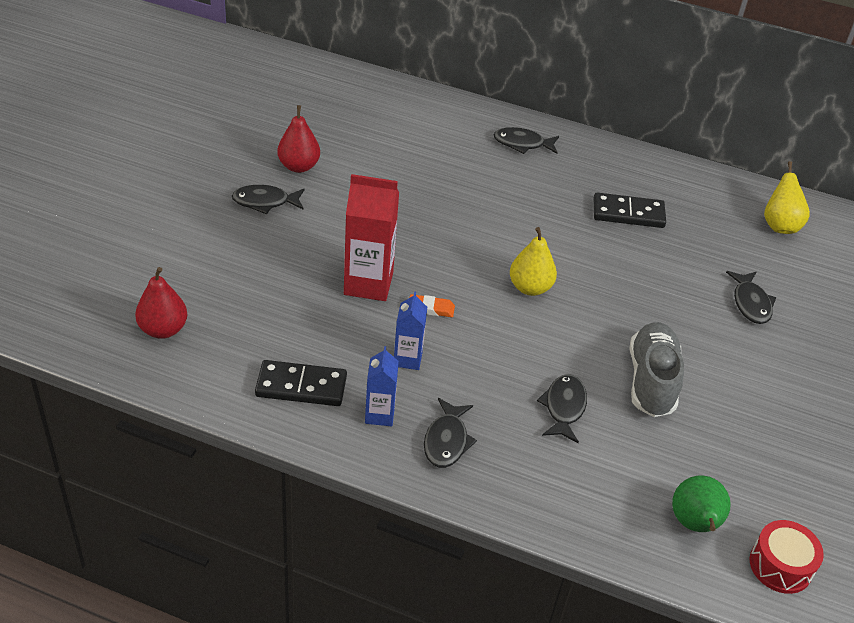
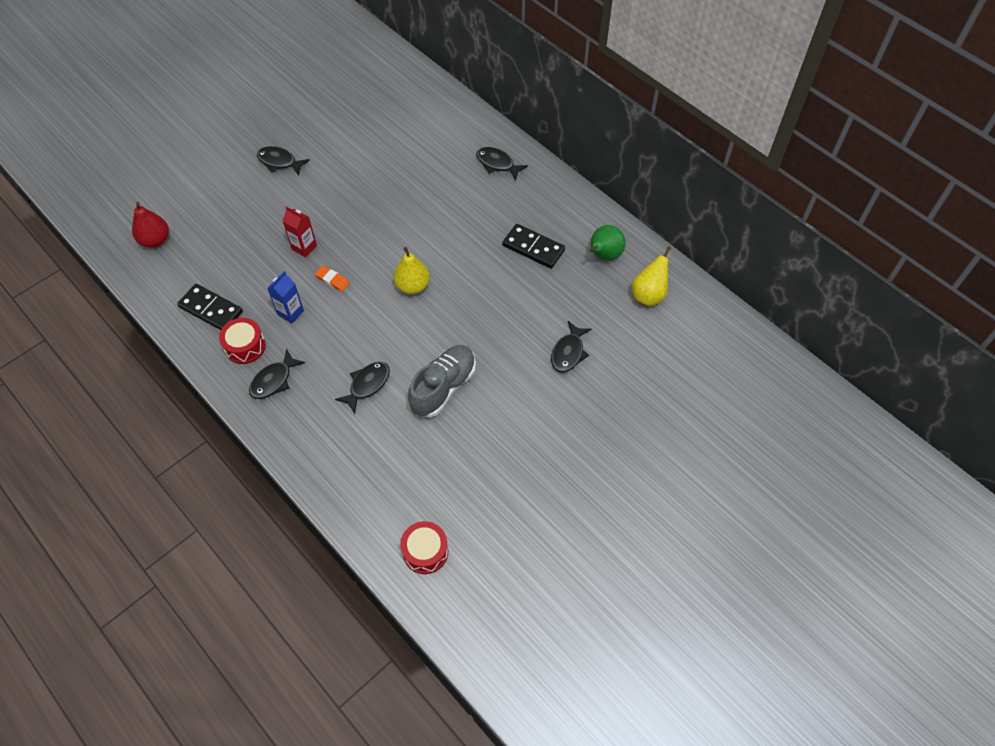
camera: 30 degrees right, 15 degrees up
(299, 166) = (321, 139): red pear -> none
(368, 284) = (304, 247): red carton -> red carton, size x0.57
(379, 414) = (245, 346): blue carton -> red drum
(694, 524) = (390, 500): green pear -> green pear (604, 255)

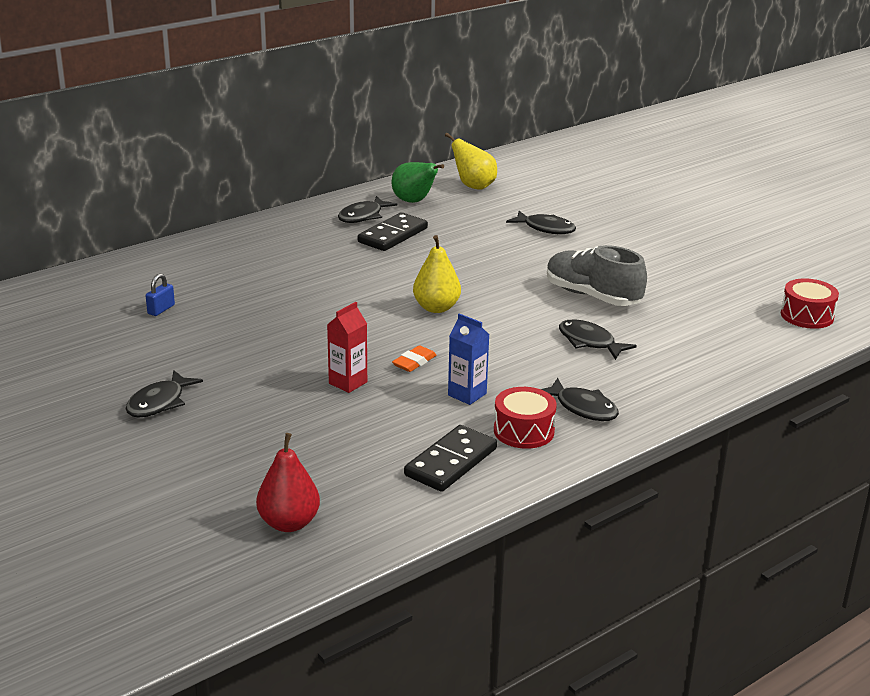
camera: 85 degrees left, 30 degrees down
(395, 139) = (161, 309): none -> blue padlock
(497, 164) = (245, 246): black fish -> black fish (363, 216)

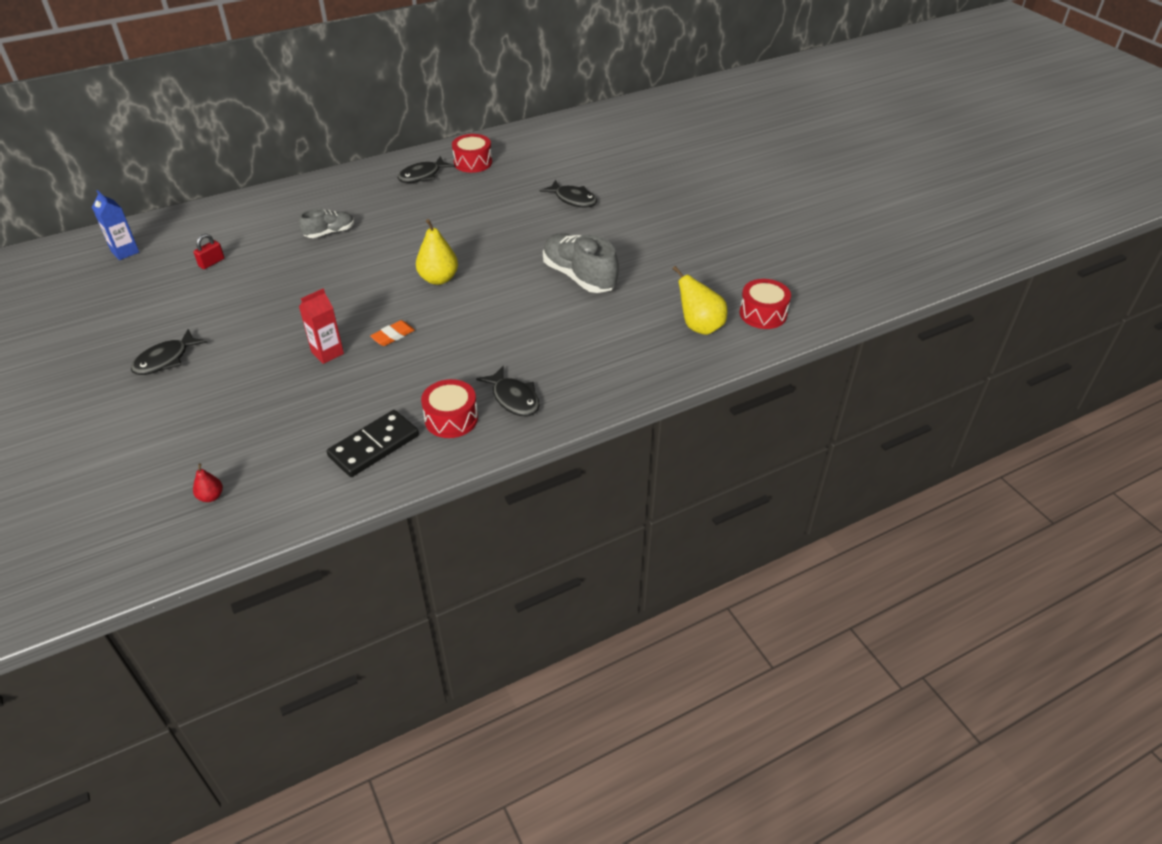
camera: 10 degrees right, 15 degrees up
(161, 309) = (211, 262): blue padlock -> red padlock
(285, 274) = (329, 233): none -> grey shoe
(289, 523) = (211, 496): red pear -> red pear, size x0.52
(392, 235) = (438, 198): black domino -> none
(414, 201) = (473, 162): green pear -> red drum
(467, 394) = (421, 374): blue carton -> blue carton (125, 252)
(473, 186) = (531, 149): yellow pear -> yellow pear (699, 327)
(589, 342) = (553, 327): black fish -> none

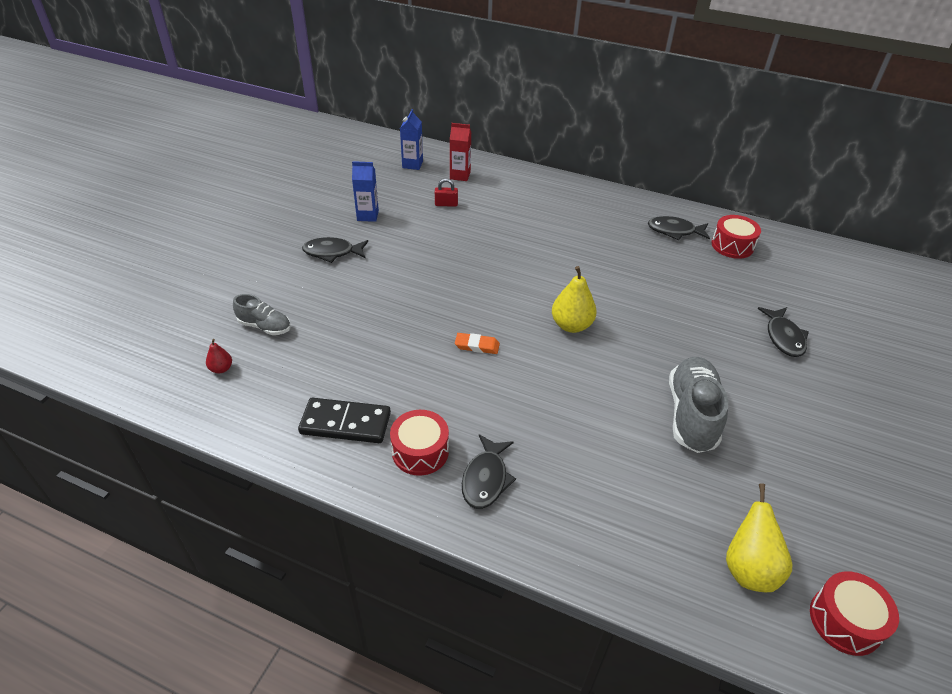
camera: 50 degrees right, 0 degrees up
(151, 314) = (368, 215): none -> blue carton
(327, 353) = (419, 323): red carton -> red carton (460, 175)
(329, 233) = (545, 232): grey shoe -> grey shoe (265, 326)

